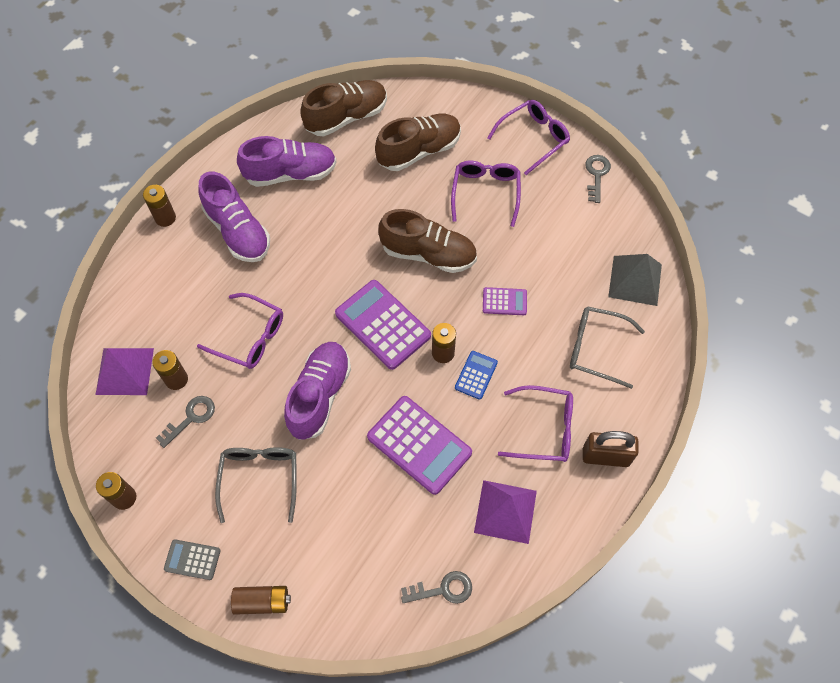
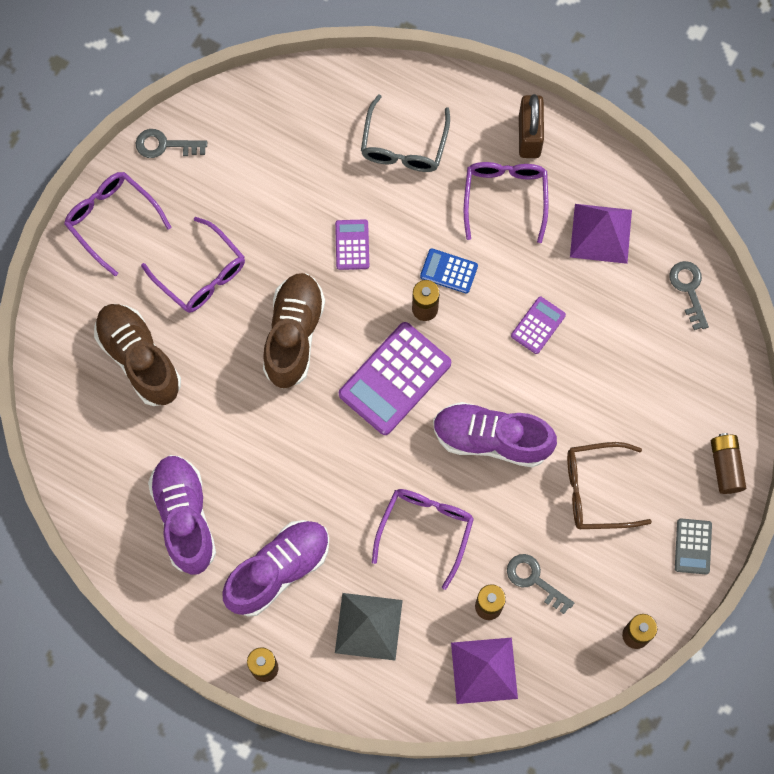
camera: 95 degrees left, 10 degrees up
(260, 479) = (597, 490): grey glasses -> brown glasses
(346, 117) = (88, 457): brown shoe -> none
(419, 445) = (538, 325): purple calculator -> purple calculator, size x0.51
(485, 193) = (201, 274): purple glasses -> purple glasses turned 135 degrees counterclockwise
(635, 280) = (312, 103): grey pyramid -> grey pyramid (368, 626)

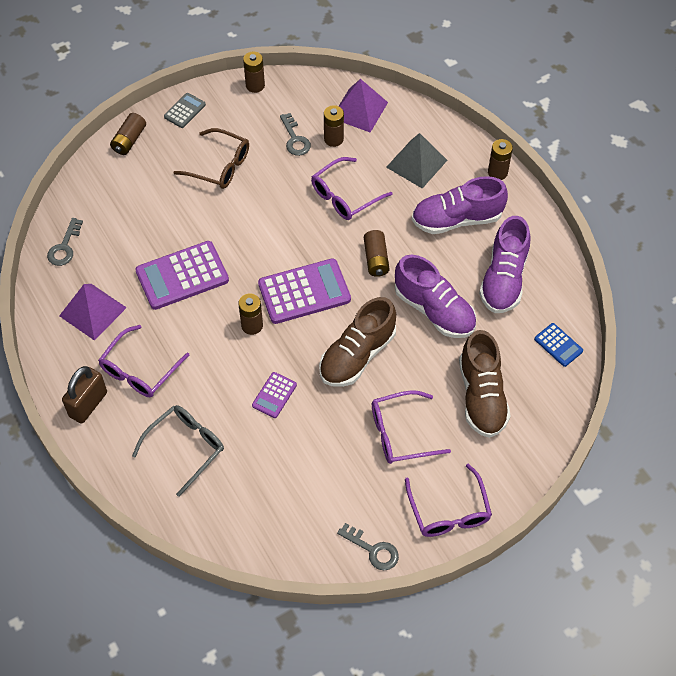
camera: 150 degrees left, 15 degrees down
(201, 274) = (401, 433): purple glasses -> purple glasses turned 90 degrees counterclockwise
(341, 464) = (376, 259): none -> brown battery
(449, 271) = (217, 341): blue calculator -> blue calculator (558, 345)
(491, 439) = (265, 225): purple shoe -> purple shoe (434, 310)
(538, 325) = (182, 276): purple calculator -> purple calculator, size x1.96

